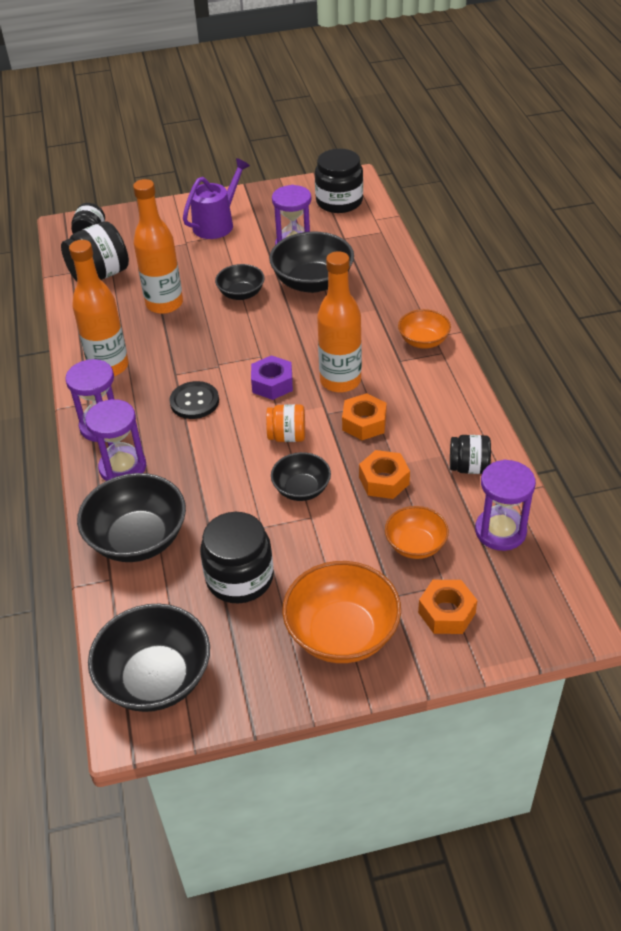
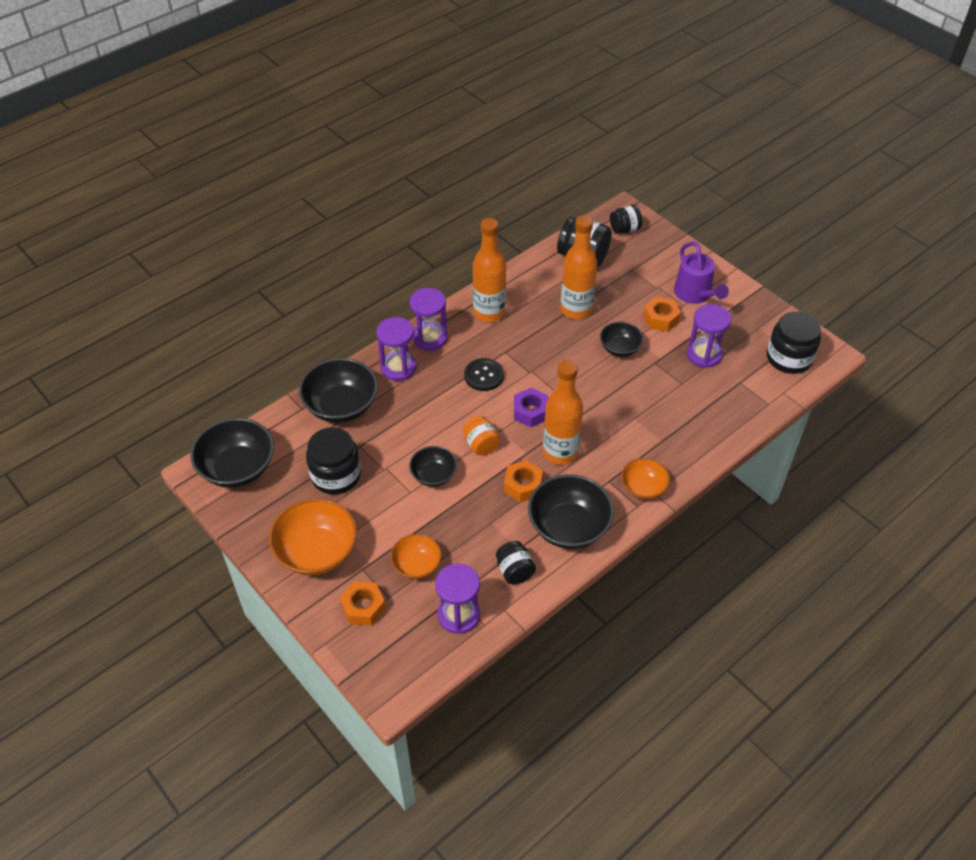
camera: 60 degrees right, 5 degrees up
(217, 224) = (695, 294): purple watering can -> purple watering can turned 60 degrees clockwise
(312, 282) = (666, 386): black bowl -> black bowl (569, 527)
(384, 480) = (470, 521): orange nut -> orange nut (661, 319)

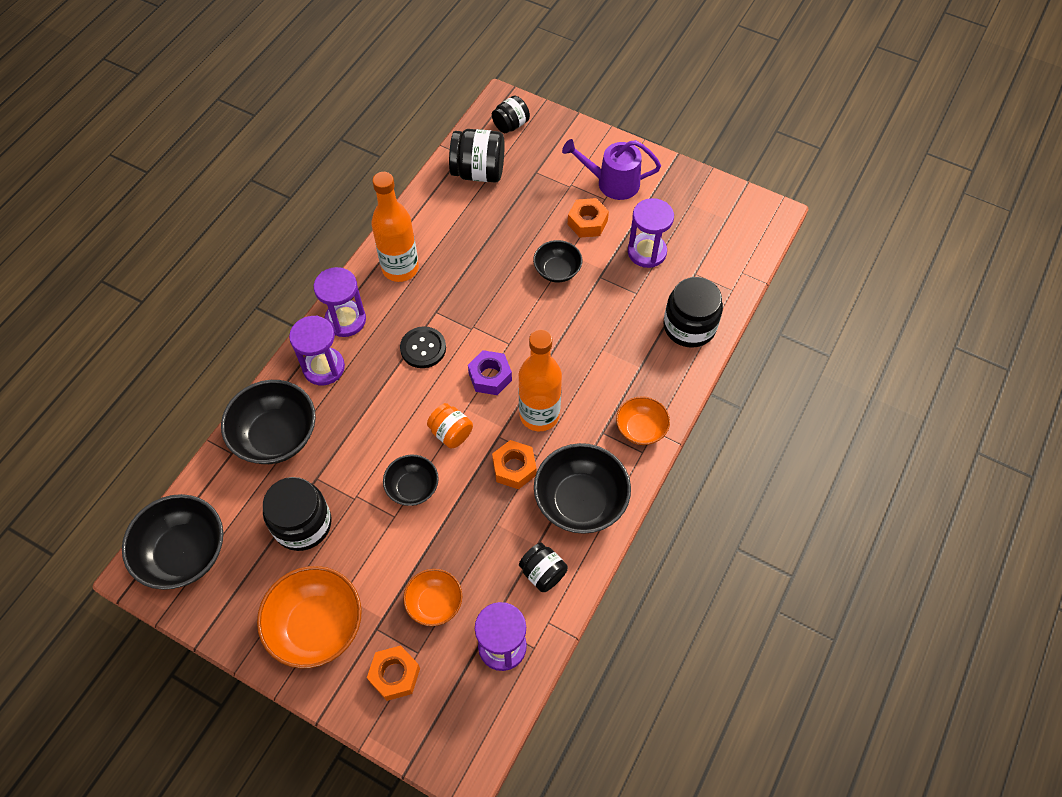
camera: 20 degrees left, 10 degrees up
(576, 309) = (494, 237): orange bottle -> none
(695, 294) = (612, 183): purple watering can -> purple watering can turned 135 degrees clockwise
(789, 358) = (733, 230): black jar -> black jar (689, 326)

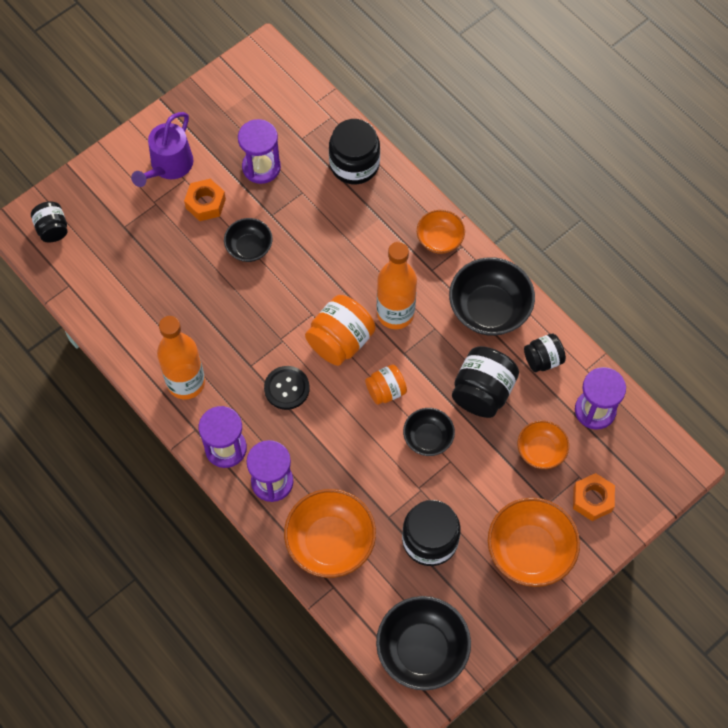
camera: 70 degrees left, 5 degrees up
(276, 436) = (330, 542): black bowl -> orange bowl
(478, 172) = (99, 277): black jar -> black jar (482, 392)
(490, 376) = (340, 341): purple nut -> orange jar
(514, 468) = (439, 350): orange nut -> none

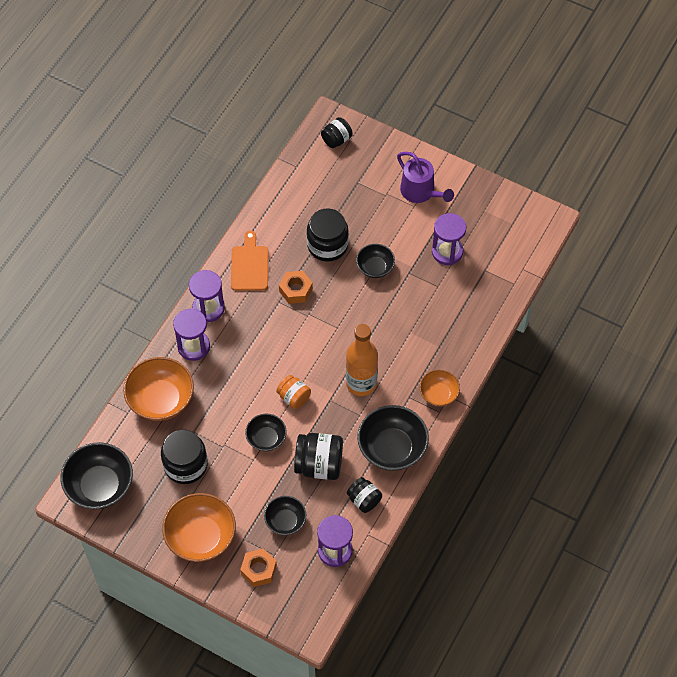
camera: 70 degrees right, 5 degrees down
(169, 166) = (420, 192): purple watering can -> purple watering can turned 135 degrees counterclockwise
(186, 383) = (249, 265): orange bottle -> orange cutting board
(205, 203) = (399, 226): orange nut -> orange nut (296, 290)
(286, 388) = (270, 331): black button -> none
(340, 341) = (323, 353): orange jar -> none
(354, 164) = (479, 313): black jar -> black jar (327, 245)
(541, 451) = (285, 521): orange bowl -> black bowl

